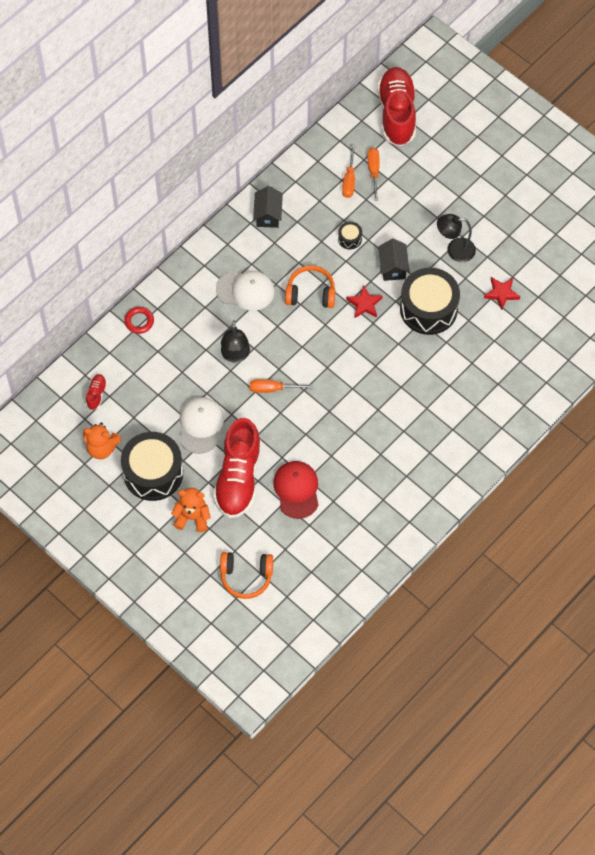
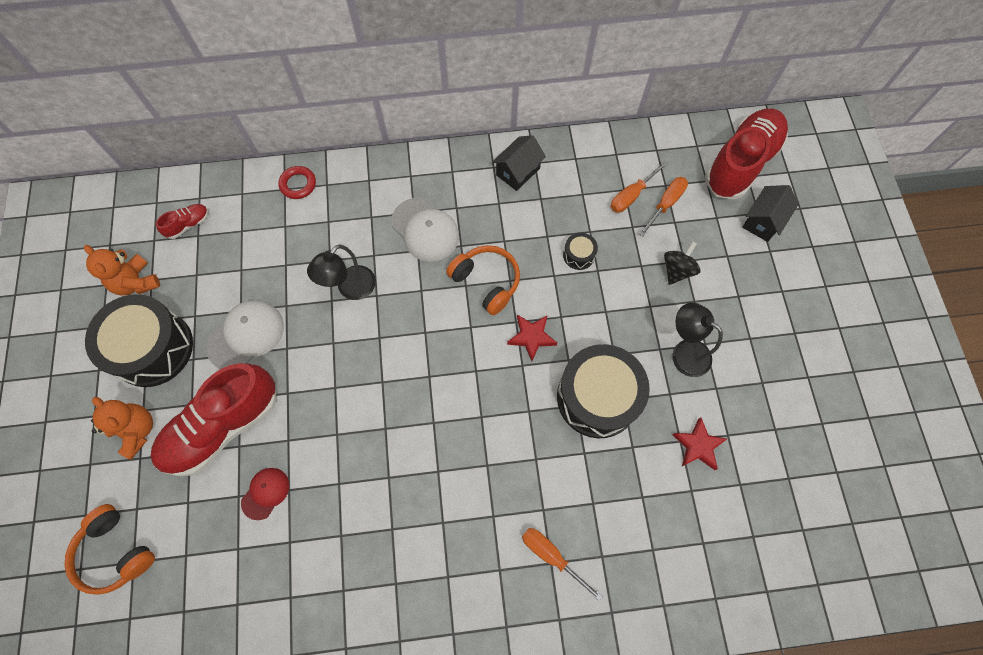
camera: 40 degrees right, 5 degrees up
(273, 389) = (352, 354): orange screwdriver -> orange screwdriver (551, 556)
(296, 490) = (265, 493): red cap -> red cap, size x0.61
(393, 267) = (598, 320): black house -> black house (763, 221)
(413, 206) = (677, 270): none -> black spinning top

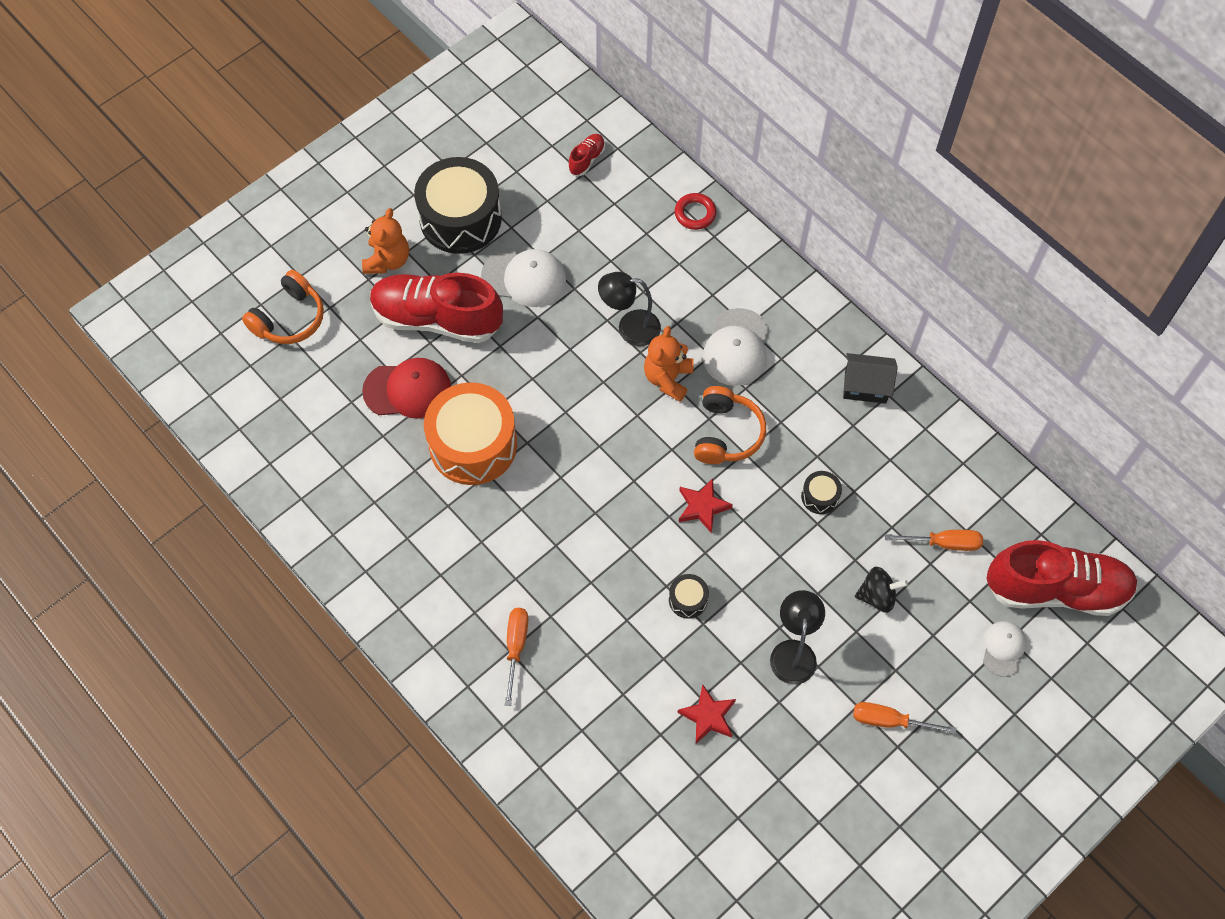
camera: 55 degrees right, 5 degrees down
(116, 552) = (289, 318): orange headphones -> orange headphones turned 150 degrees counterclockwise
(136, 282) = (505, 162): orange teddy bear -> orange teddy bear (668, 378)
(188, 224) = (586, 159): red shoe -> red shoe turned 75 degrees counterclockwise
(265, 493) = (407, 390): red cap -> red cap, size x1.65
(355, 472) = (473, 444): none -> orange drum
(597, 397) = (688, 600): black drum -> black drum, size x0.42
(631, 195) = (926, 505): orange screwdriver -> orange screwdriver (889, 721)
(763, 221) = (1003, 648): black house -> white cap

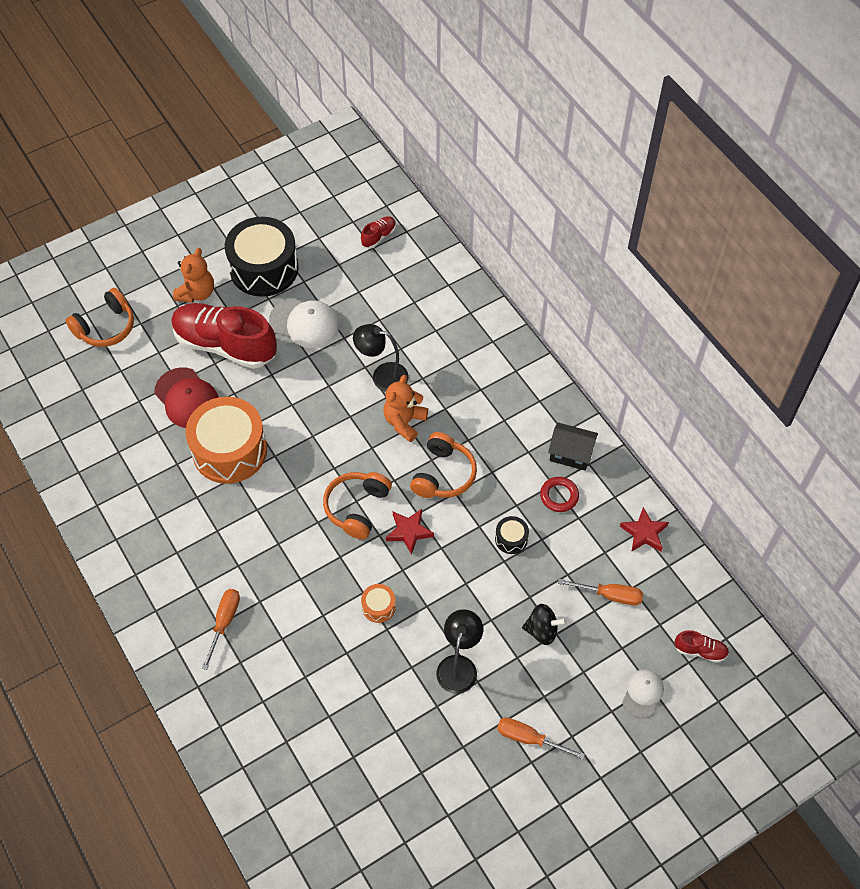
camera: 10 degrees right, 5 degrees down
(407, 390) = (187, 398): red cap -> red cap turned 45 degrees clockwise
(637, 489) = (357, 508): none -> orange headphones
(688, 600) = (378, 607): black drum -> orange drum
(695, 213) = (458, 292): red ring -> red ring (559, 496)
(708, 716) = (373, 708): red star -> red star (644, 533)
(736, 347) = (468, 405): white cap -> none
(1056, 589) = (700, 650): red shoe -> red shoe, size x0.41

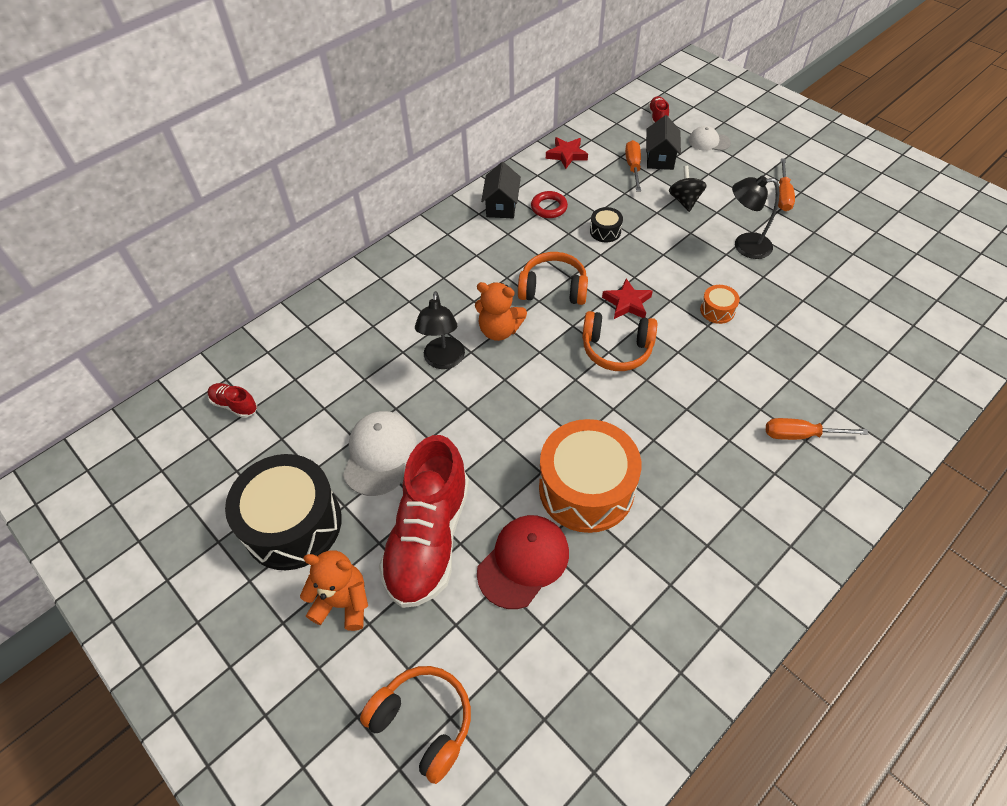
camera: 100 degrees left, 5 degrees down
(620, 628) = (660, 158): none -> black house

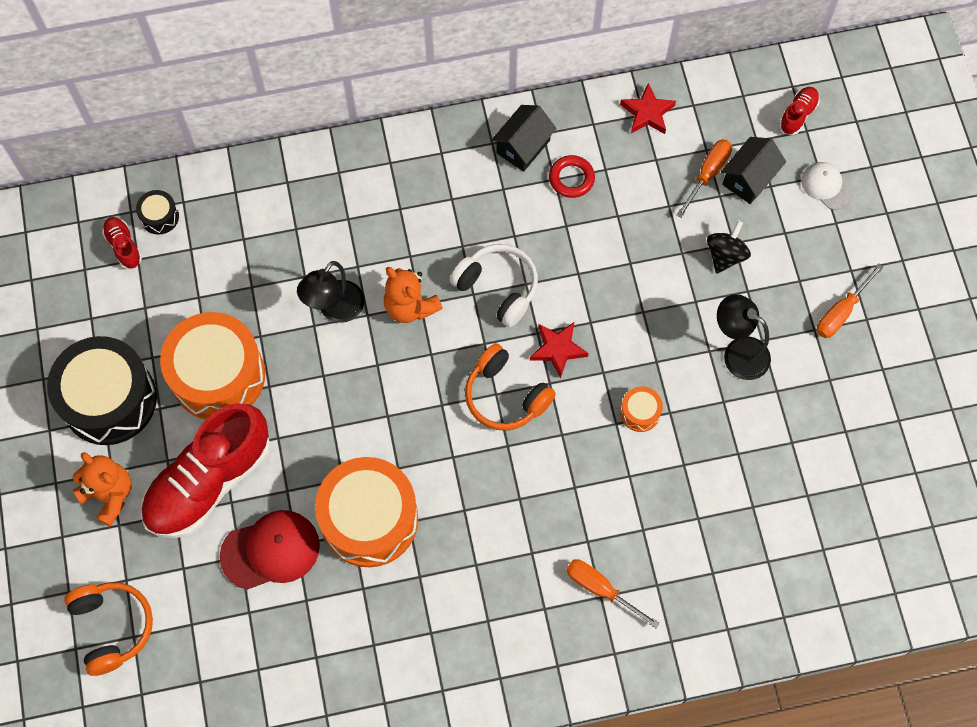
camera: 30 degrees right, 15 degrees up
(380, 454) = (218, 375): white cap -> orange drum
(553, 289) = (497, 288): orange headphones -> white headphones
(605, 231) = (606, 246): black drum -> black drum (159, 217)

